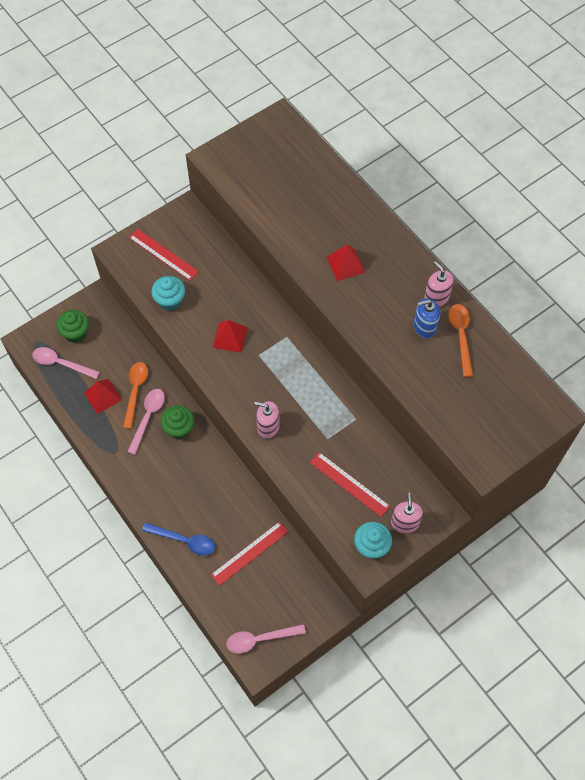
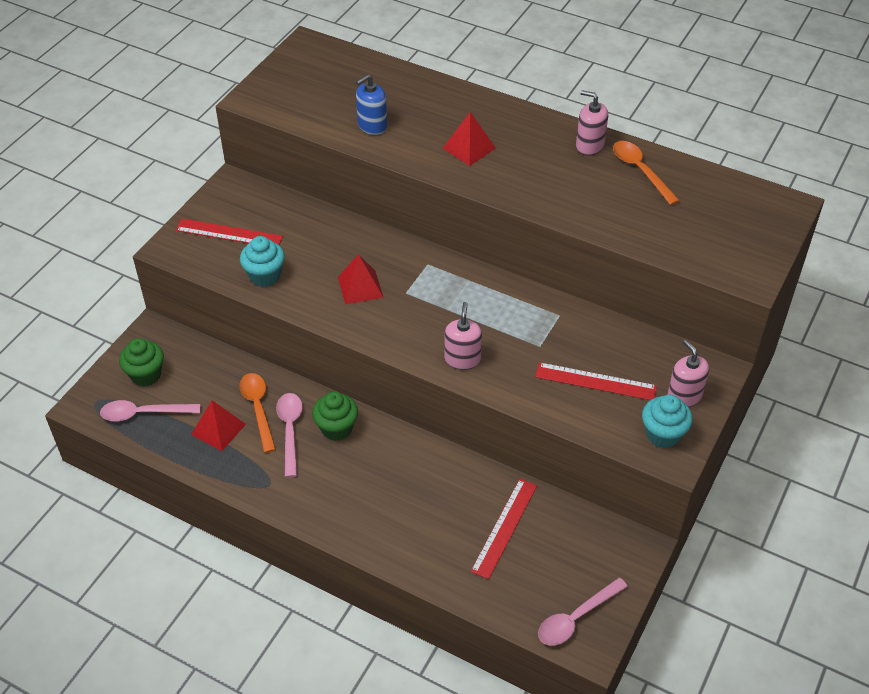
camera: 25 degrees left, 15 degrees down
(184, 541) = (415, 547): blue spoon -> none
(268, 426) = (462, 359): pink soap dispenser -> pink soap dispenser turned 105 degrees clockwise
(424, 327) = (595, 175): blue soap dispenser -> blue soap dispenser (372, 126)

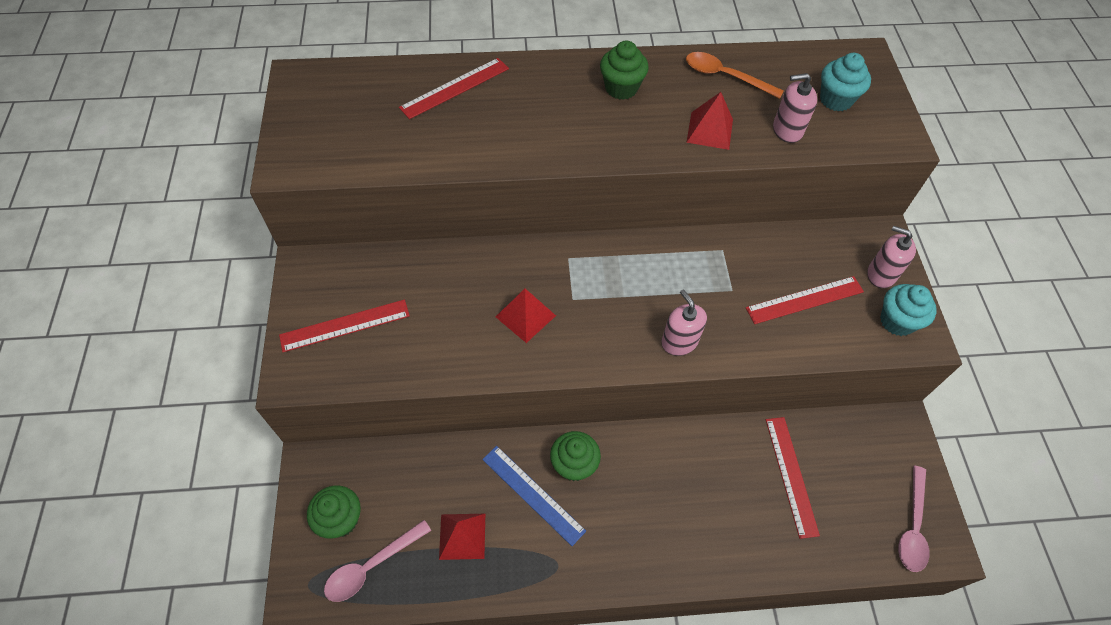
camera: 35 degrees left, 10 degrees up
(258, 409) = (484, 489): orange spoon -> none
(265, 276) = (420, 354): turquoise cupcake -> turquoise cupcake (836, 99)
(290, 430) = (533, 494): pink spoon -> blue ruler
(372, 126) = (442, 140): blue soap dispenser -> none
(413, 94) = (455, 88): none -> red ruler
(469, 148) = (557, 121): red pyramid -> red pyramid (710, 130)
(543, 145) = (621, 88): none -> green cupcake
(589, 146) = (661, 71): pink soap dispenser -> pink soap dispenser (787, 130)

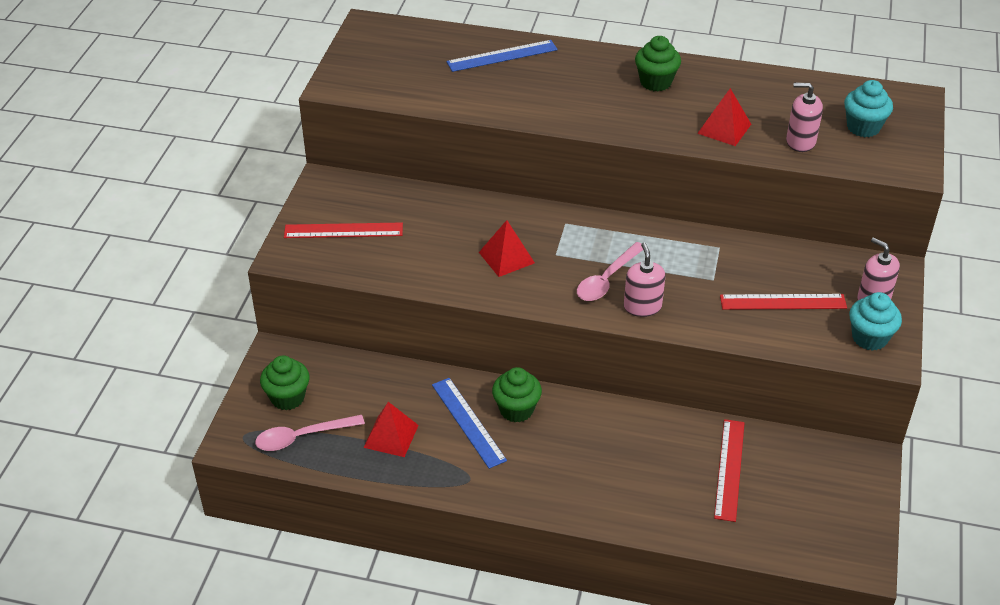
camera: 20 degrees right, 15 degrees down
(455, 88) = (502, 56): red ruler -> blue ruler
(725, 76) = (761, 90): orange spoon -> none
(912, 526) = (837, 539): pink spoon -> pink spoon (607, 279)

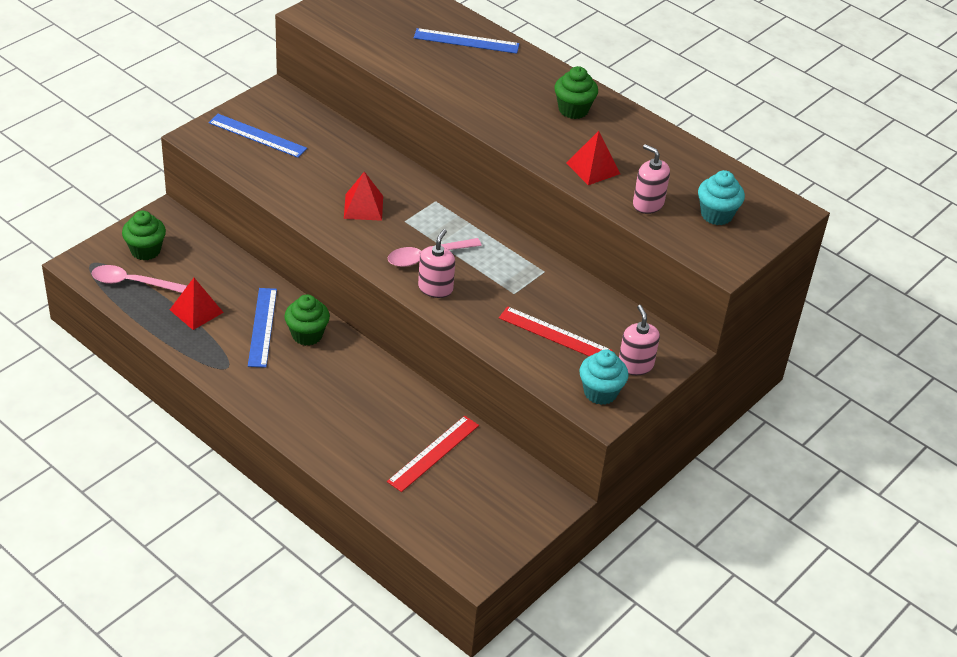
camera: 25 degrees right, 0 degrees up
(343, 231) = (257, 136): red ruler -> blue ruler

